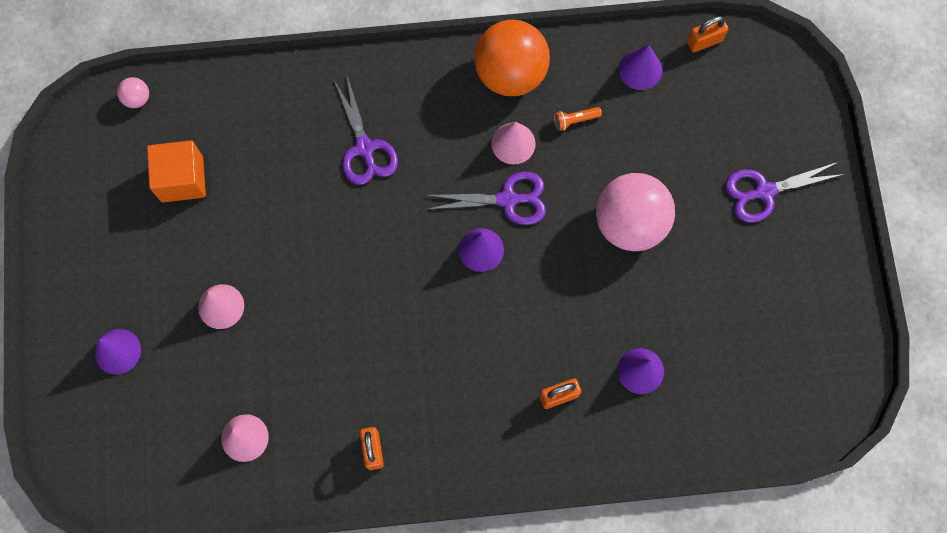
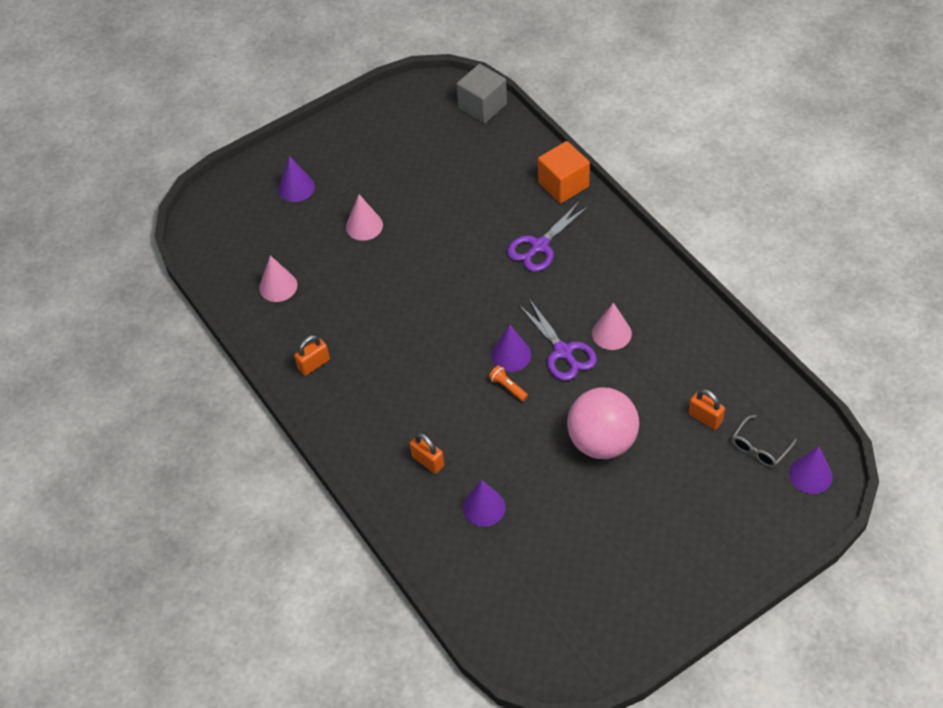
camera: 65 degrees right, 20 degrees down
(137, 98) = (482, 106): pink ball -> grey cube
(182, 179) = (441, 158): orange cube -> orange cube (563, 184)
(510, 74) = (667, 304): orange ball -> none
(575, 120) = (661, 363): orange flashlight -> orange flashlight (508, 387)
(640, 69) = (739, 386): purple cone -> purple cone (810, 475)
(704, 41) = (800, 419): orange padlock -> orange padlock (705, 418)
(714, 93) = (759, 448): none -> grey glasses
(764, 191) = (699, 525): purple scissors -> none

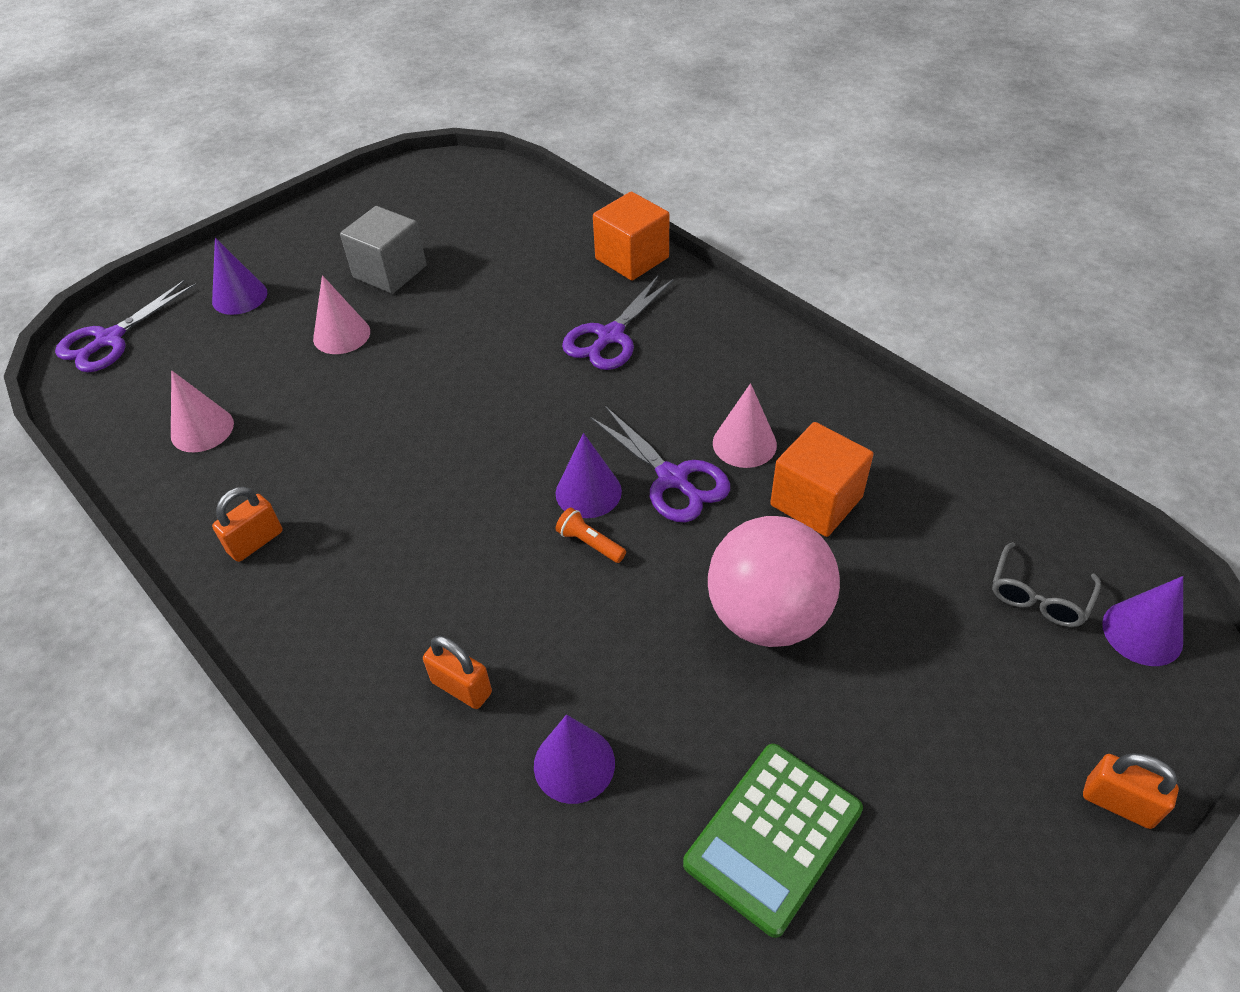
camera: 10 degrees left, 5 degrees down
(214, 213) = (110, 339): none -> purple scissors
(482, 106) = (505, 181): grey cube -> grey cube (390, 272)
(580, 553) = (773, 836): none -> green calculator
(646, 376) = (816, 501): none -> orange cube
(705, 418) = (931, 557): orange padlock -> orange padlock (1118, 803)

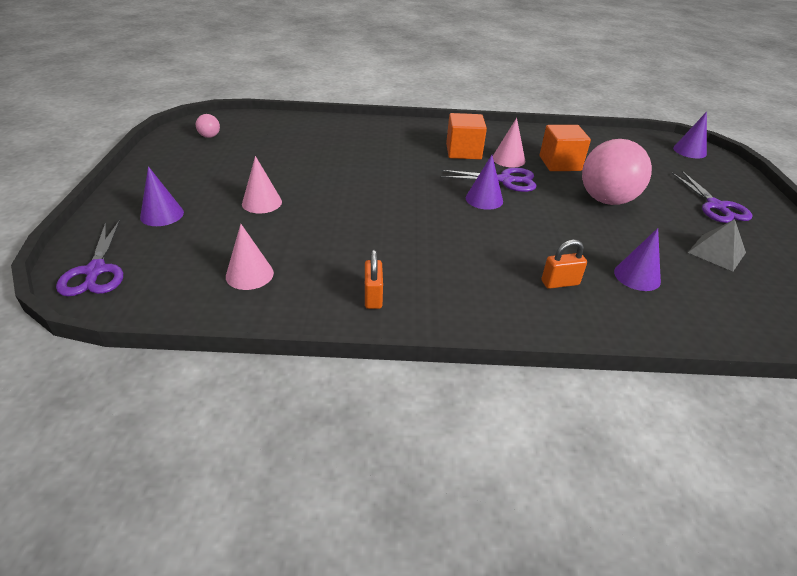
camera: 50 degrees left, 10 degrees down
(390, 272) = (242, 170): grey cube -> none
(430, 195) = (209, 136): none -> pink ball
(590, 543) = (515, 213): orange flashlight -> none
(610, 336) = (397, 150): purple scissors -> purple scissors (716, 206)
(632, 258) = (358, 124): orange cube -> orange cube (463, 151)
(773, 836) = (717, 252): green calculator -> grey pyramid
(1038, 596) = (655, 155): grey glasses -> none
(1118, 803) = (755, 189): orange padlock -> none

